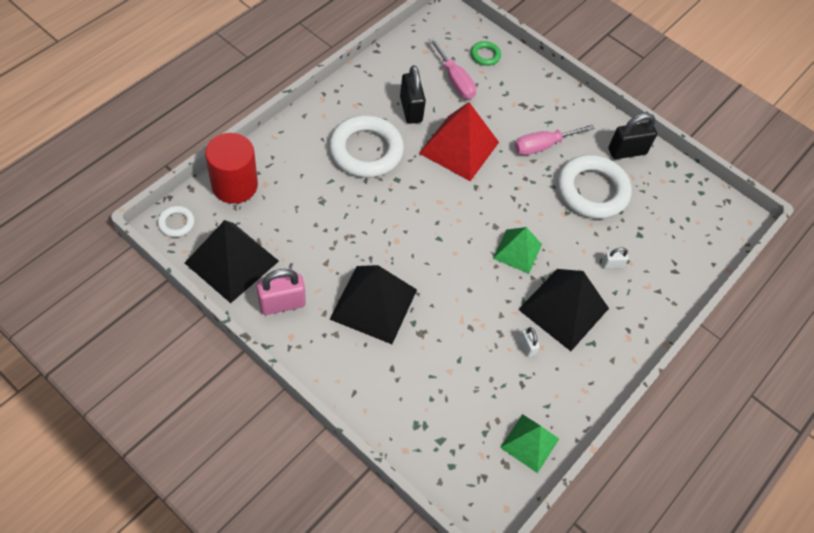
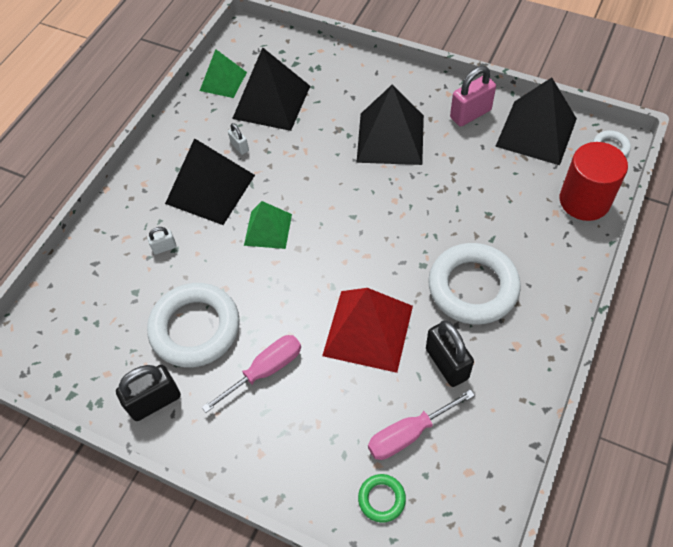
camera: 175 degrees right, 0 degrees up
(455, 80) = (408, 434): pink screwdriver -> pink screwdriver turned 75 degrees counterclockwise
(481, 393) = (271, 102): none -> black pyramid

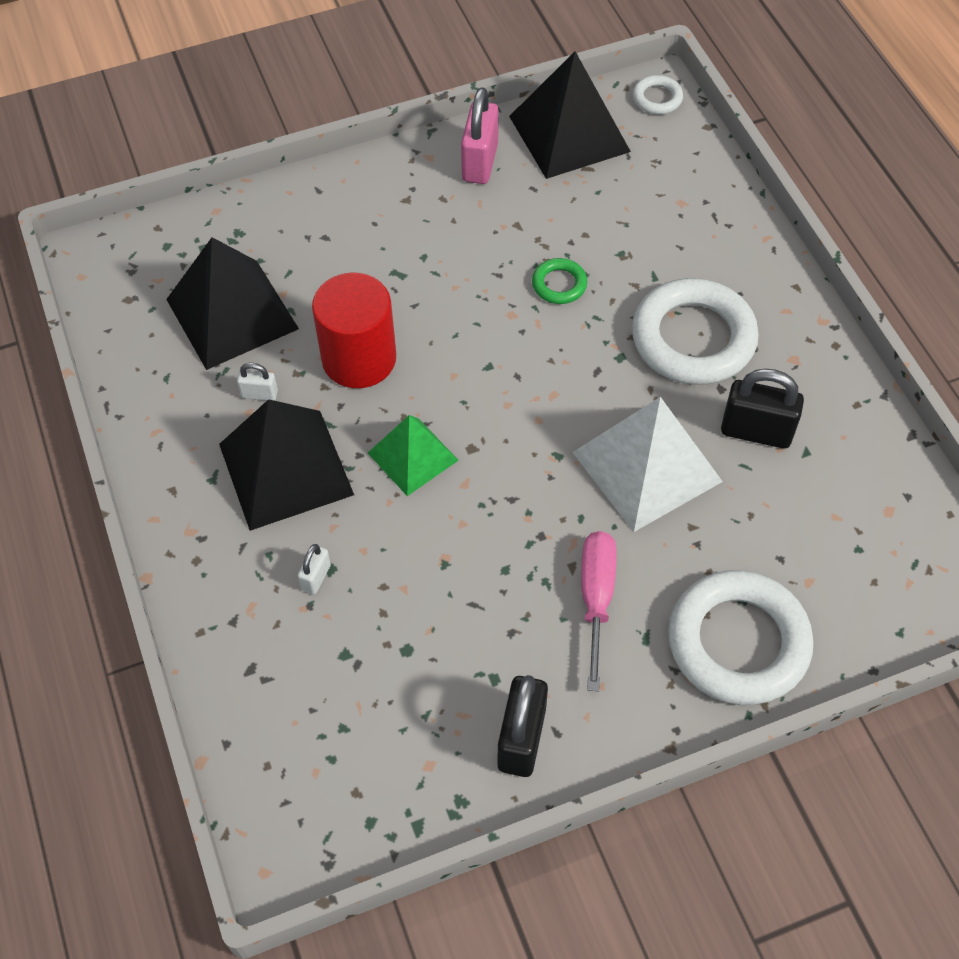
camera: 50 degrees left, 0 degrees up
(195, 328) = (467, 627): white ring -> white ring (738, 642)
(223, 81) = (135, 335): green pyramid -> none
(368, 330) = (647, 467): red pyramid -> white pyramid
(381, 499) = (849, 607): green ring -> green ring (559, 284)
(390, 138) = (426, 252): black pyramid -> none
(408, 434) = (801, 527): pink screwdriver -> none
(584, 201) = (694, 170): red cylinder -> red cylinder (359, 359)

